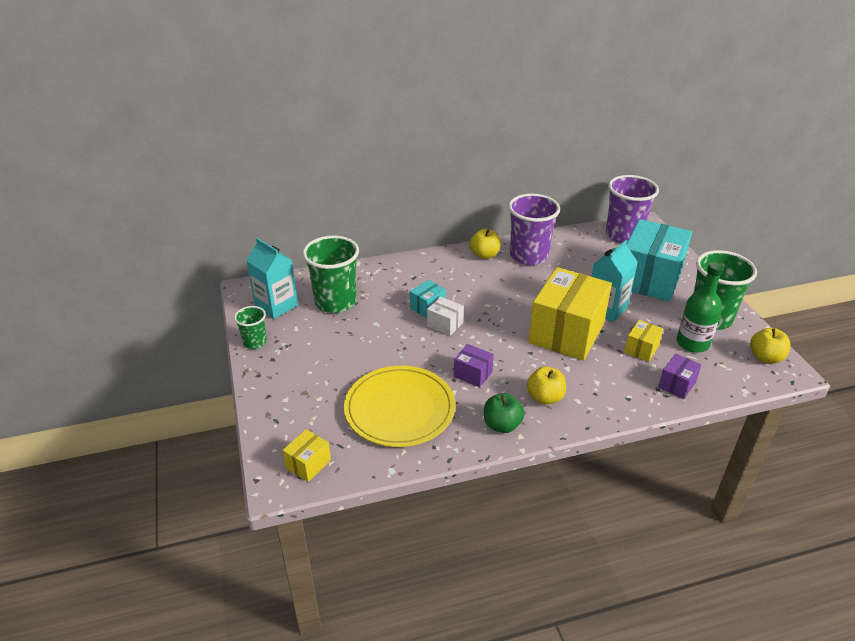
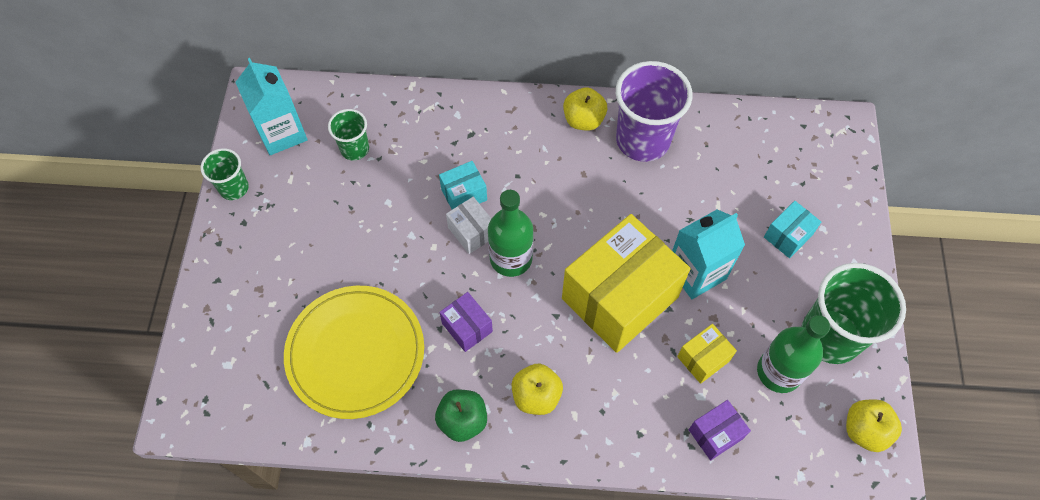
camera: 20 degrees right, 25 degrees up
(308, 464) = (221, 399): yellow box -> none
(335, 302) = (355, 149): green cup -> green cup, size x0.53
(480, 331) = (511, 258): none -> green bottle
(623, 235) = (799, 139): purple cup -> none
(649, 279) = (788, 236): turquoise box -> turquoise box, size x0.44

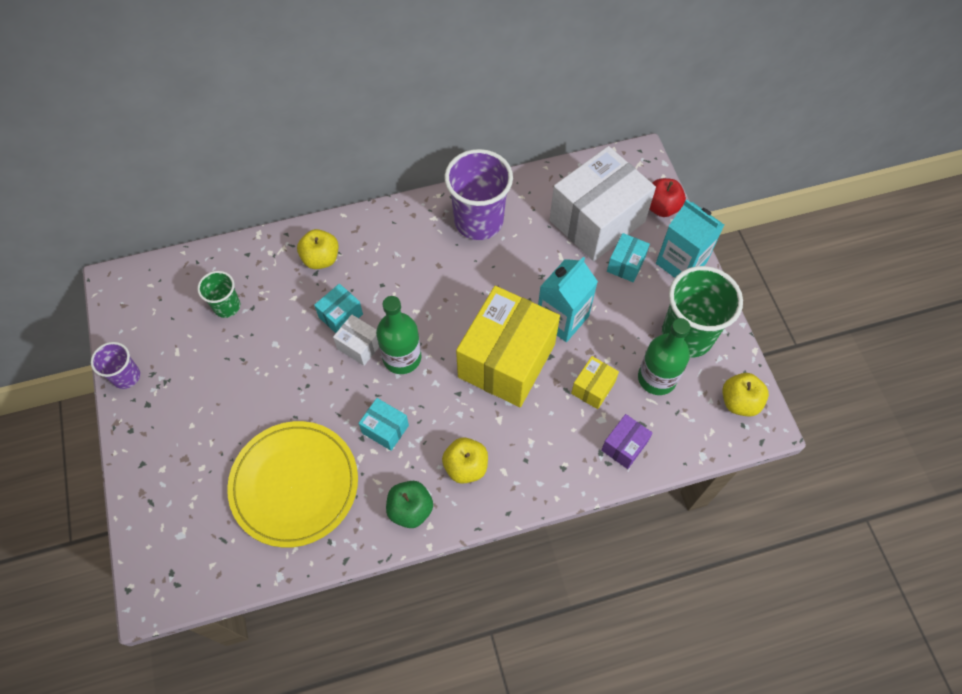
camera: 20 degrees left, 0 degrees up
(234, 188) = (126, 376): green cup -> purple cup
(282, 133) = (153, 313): turquoise carton -> turquoise carton (681, 263)
(467, 327) = (385, 429): purple box -> turquoise box
(583, 120) = (422, 219): yellow apple -> yellow apple (321, 258)
(772, 179) = (597, 221): none -> white box
(851, 186) = (661, 207): none -> red apple

